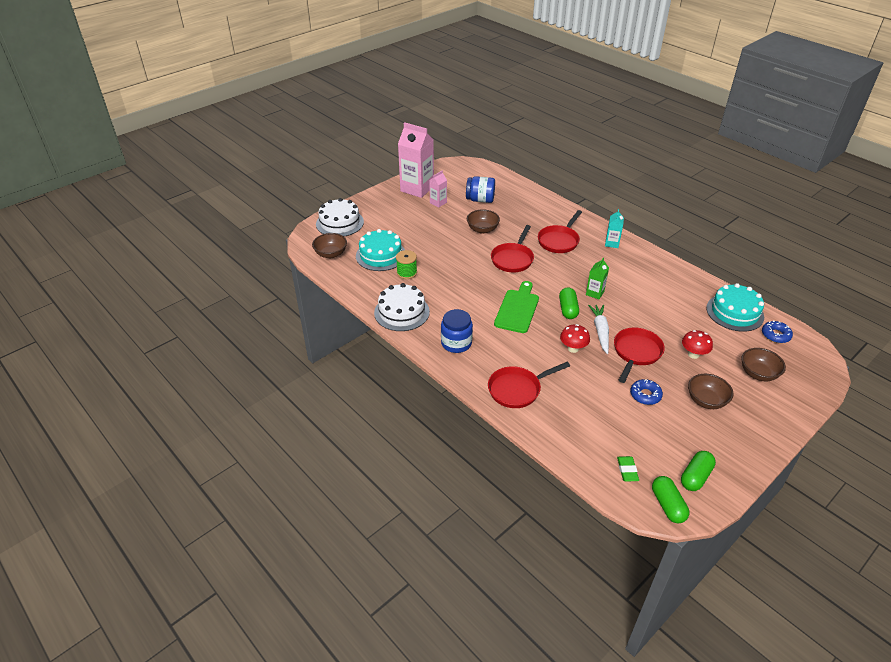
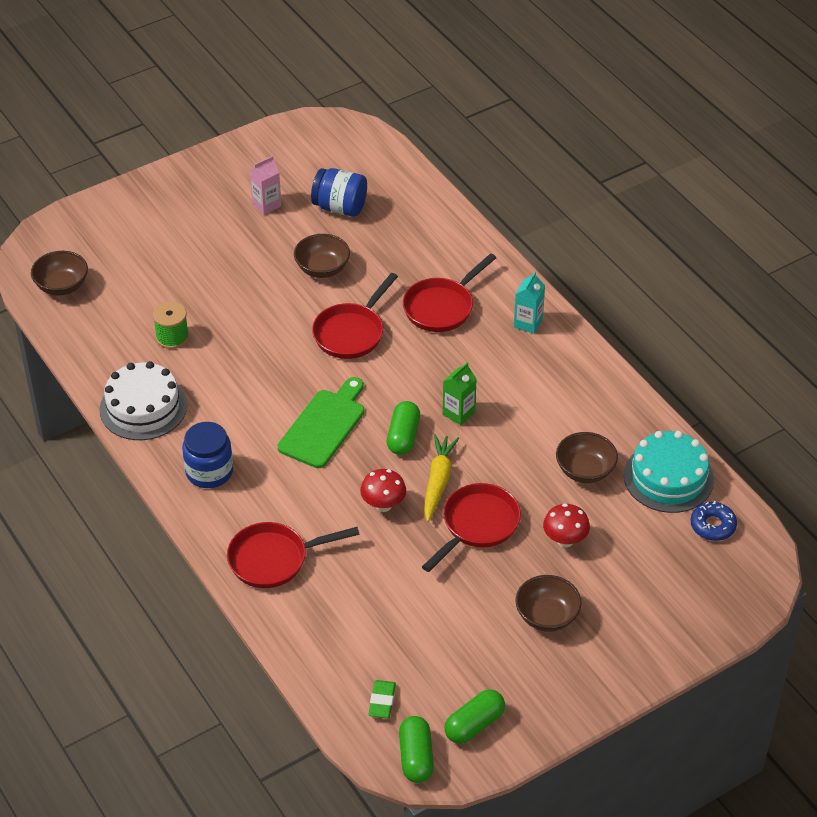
camera: 10 degrees right, 5 degrees up
(340, 223) = (91, 226): white cake -> none
(381, 255) = (140, 298): turquoise cake -> none
(417, 189) = (240, 171): pink carton -> none
(600, 331) = (438, 481): white carrot -> yellow carrot
(645, 395) = (459, 595): blue donut -> none
(758, 374) = (649, 585): brown bowl -> brown bowl (585, 471)

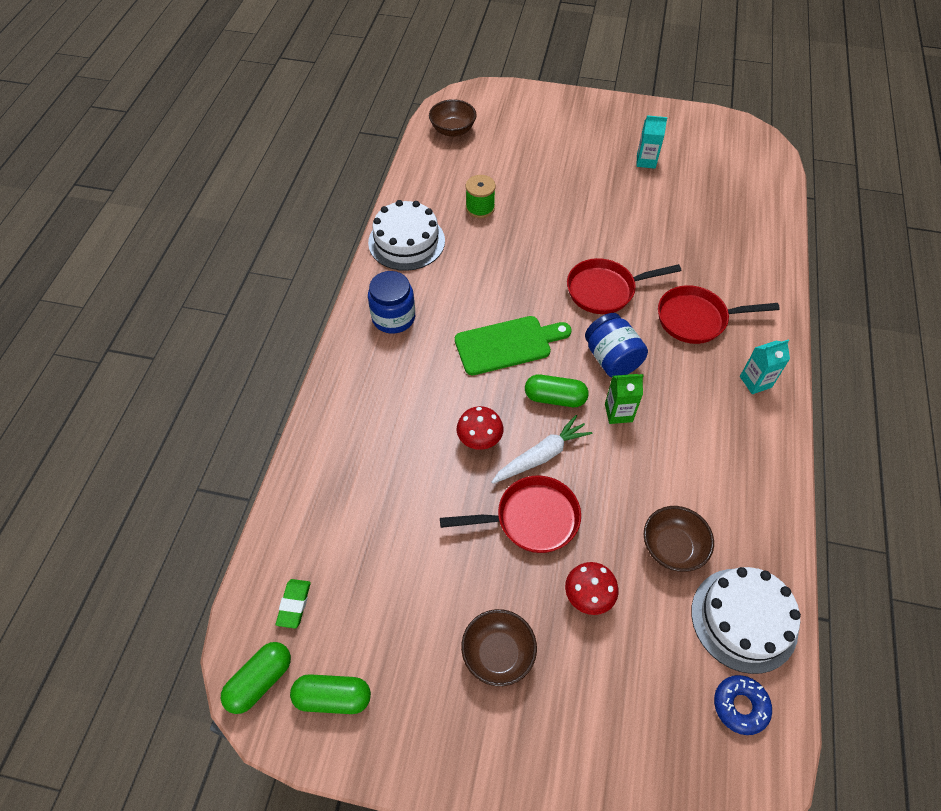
camera: 45 degrees right, 10 degrees up
(266, 205) = (646, 161): pink carton -> turquoise carton
(273, 559) = (357, 417): red pan -> none
(322, 269) = (636, 230): brown bowl -> none
(340, 207) = (697, 195): blue jar -> blue jar (611, 359)
(382, 701) = (294, 604): green eraser -> green eraser turned 45 degrees counterclockwise
(403, 436) = (555, 398): green capsule -> green capsule turned 45 degrees clockwise
(438, 481) = (541, 456): yellow carrot -> white carrot
(668, 477) = (744, 619): turquoise cake -> white cake

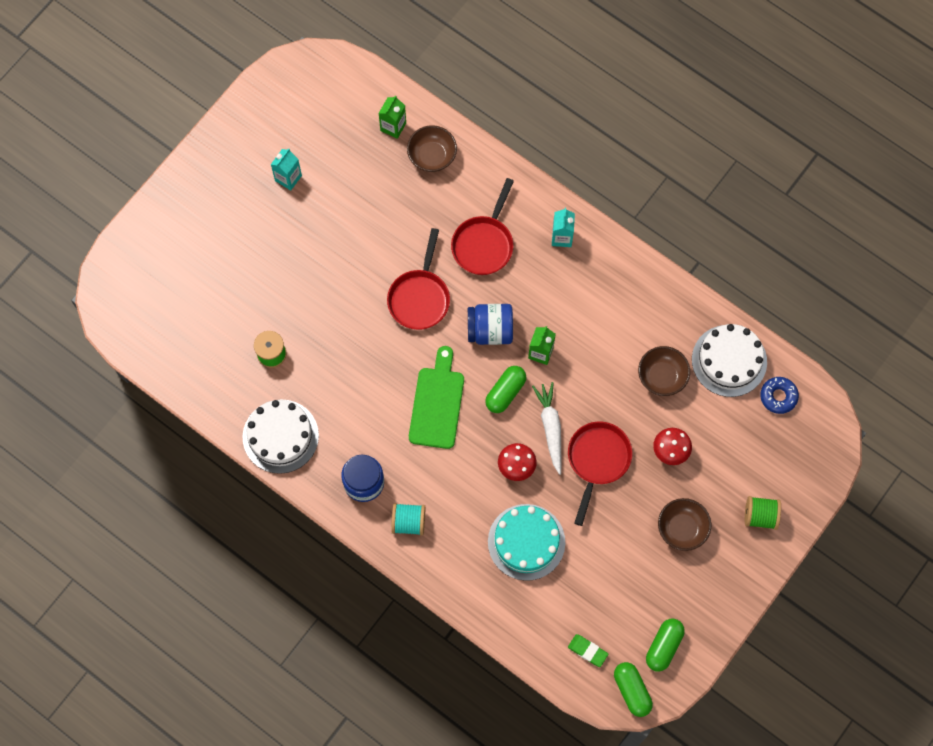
camera: 65 degrees left, 15 degrees up
(370, 369) = (408, 522): none -> turquoise spool
(399, 484) = (526, 542): none -> turquoise cake
(453, 130) = (151, 330): brown bowl -> brown bowl (432, 156)
(566, 754) = (760, 516): none -> green spool
(751, 210) = (393, 127): none -> green carton

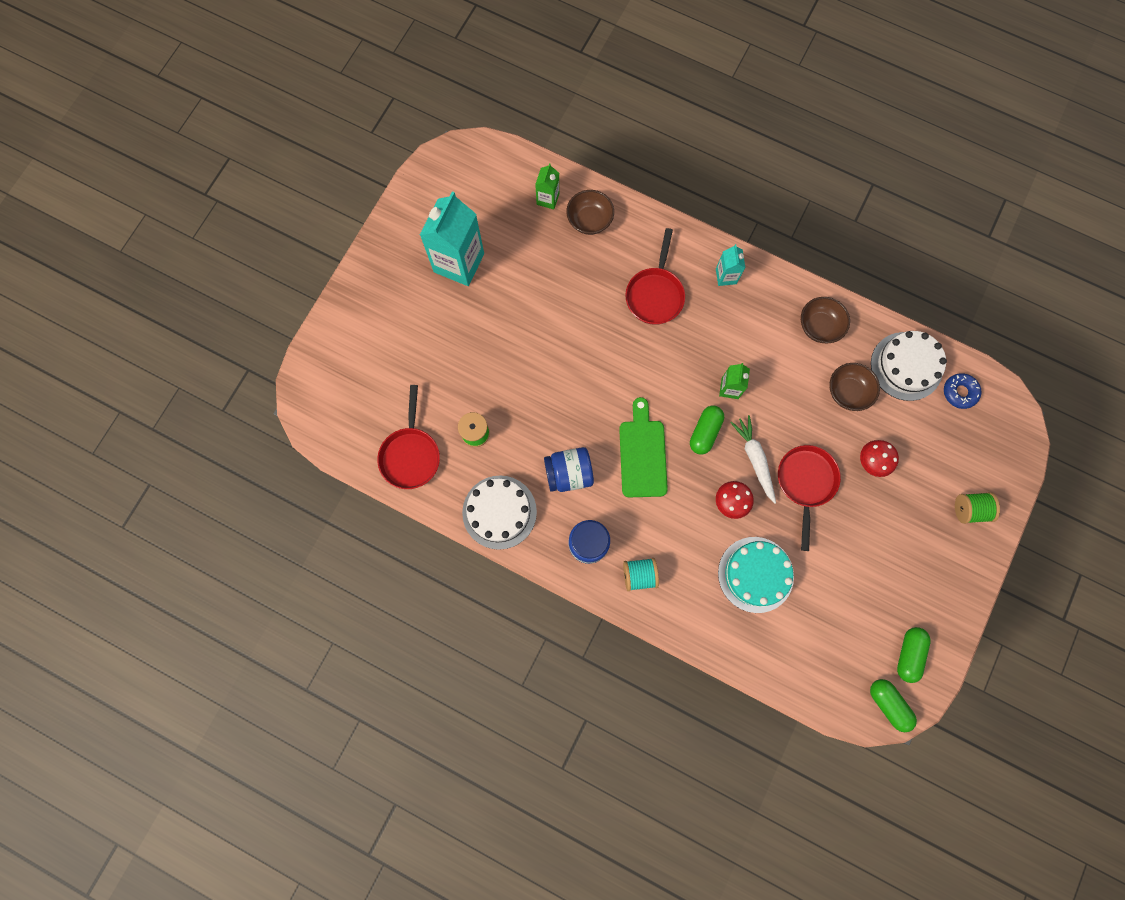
camera: 10 degrees left, 5 degrees up
(288, 178) = (459, 263): turquoise carton -> turquoise carton, size x2.06
(420, 297) = (605, 355): red pan -> red pan (411, 455)
(490, 330) = (678, 375): blue jar -> blue jar (568, 473)
(587, 651) = (837, 672): green eraser -> none
(682, 528) = (899, 535): brown bowl -> brown bowl (819, 326)

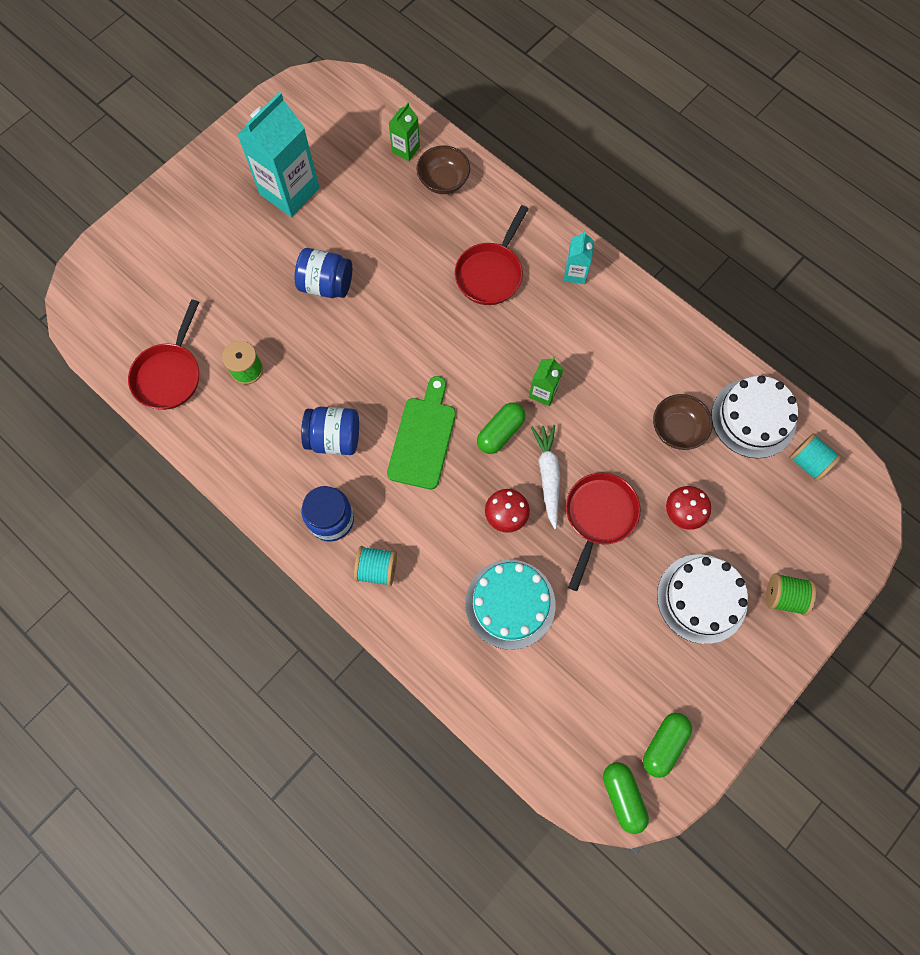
camera: 15 degrees right, 5 degrees down
(499, 512) = (244, 460): white cake -> white cake (702, 598)
(518, 340) = (326, 284): none -> blue jar
(819, 326) = (665, 351): brown bowl -> none
(959, 392) = (808, 462): blue donut -> turquoise spool

